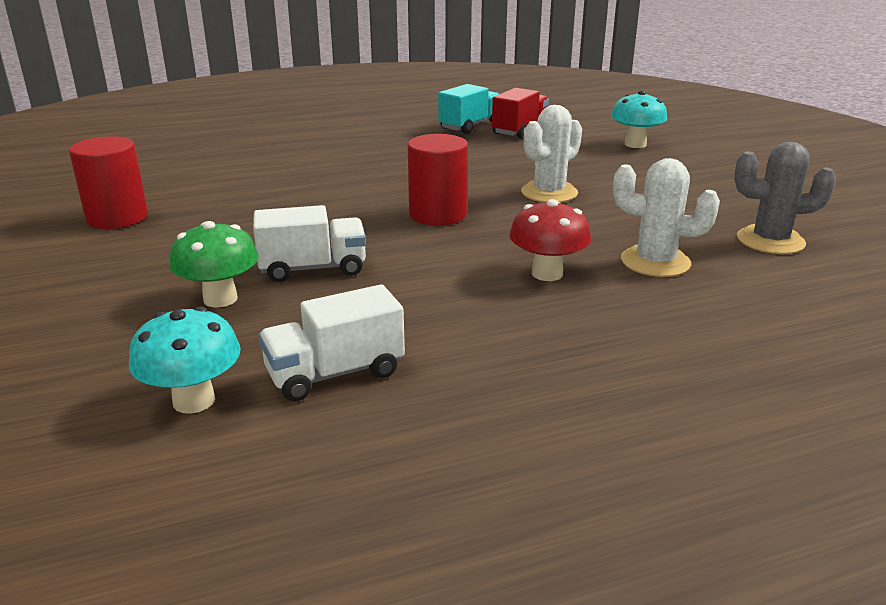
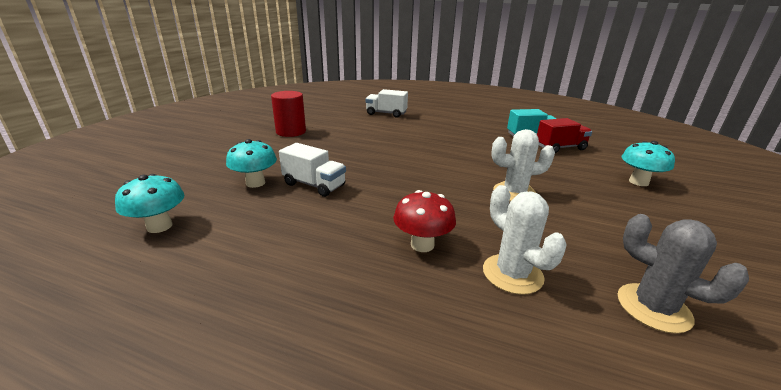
camera: 40 degrees right, 0 degrees up
(220, 299) = (255, 183): green mushroom -> turquoise mushroom
(335, 373) = (222, 245): white truck -> white truck (386, 114)
(438, 214) = (423, 180): red cylinder -> none

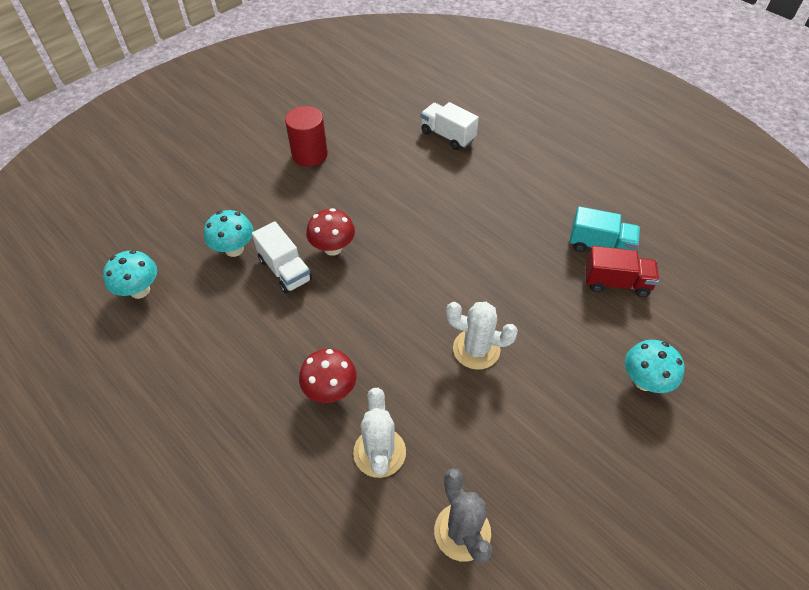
camera: 25 degrees right, 25 degrees up
(347, 167) = (333, 248): none -> red mushroom

